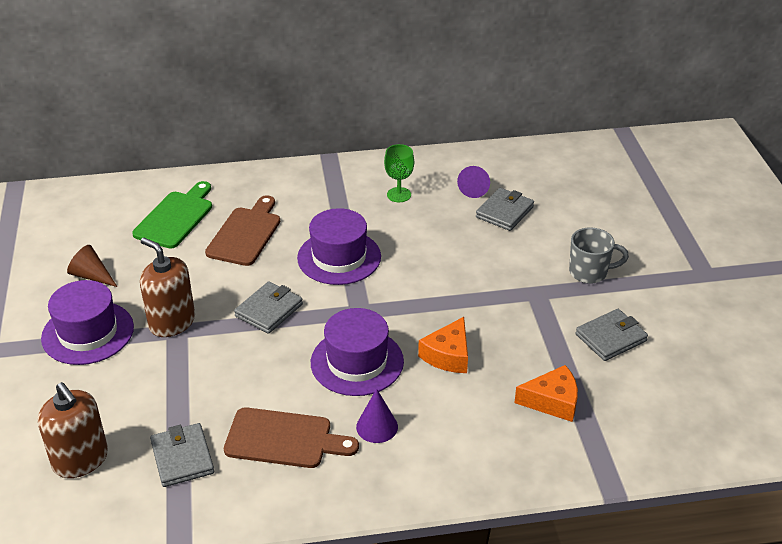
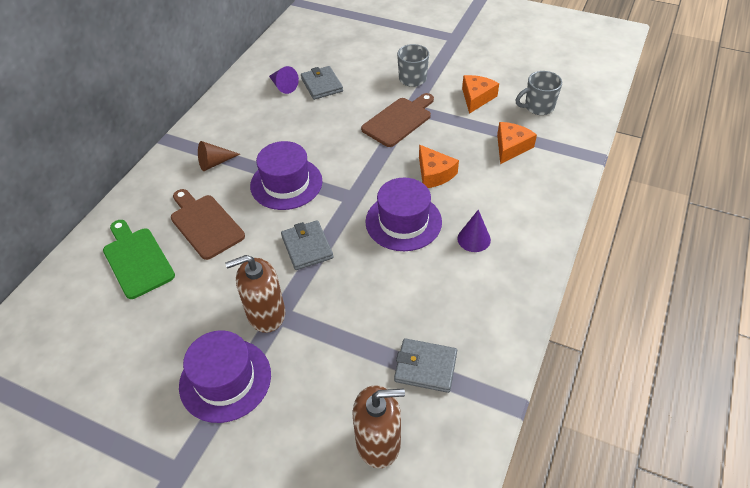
camera: 55 degrees left, 10 degrees up
(92, 276) = (153, 349): brown cone -> brown cone (215, 162)
(284, 439) = (450, 295): brown cutting board -> brown cutting board (399, 120)
(399, 195) = (251, 123): green goblet -> none
(611, 338) = (476, 98): grey wallet -> orange cheese
(651, 398) = (538, 107): none -> grey mug

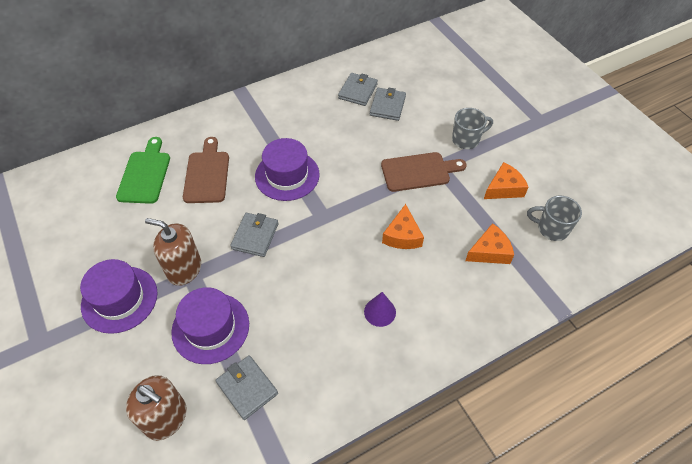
camera: 35 degrees right, 5 degrees up
(215, 162) = (255, 129): brown cone -> none
(283, 86) = (358, 91): purple cone -> grey wallet
(403, 222) = (340, 261): purple hat -> purple hat (210, 328)

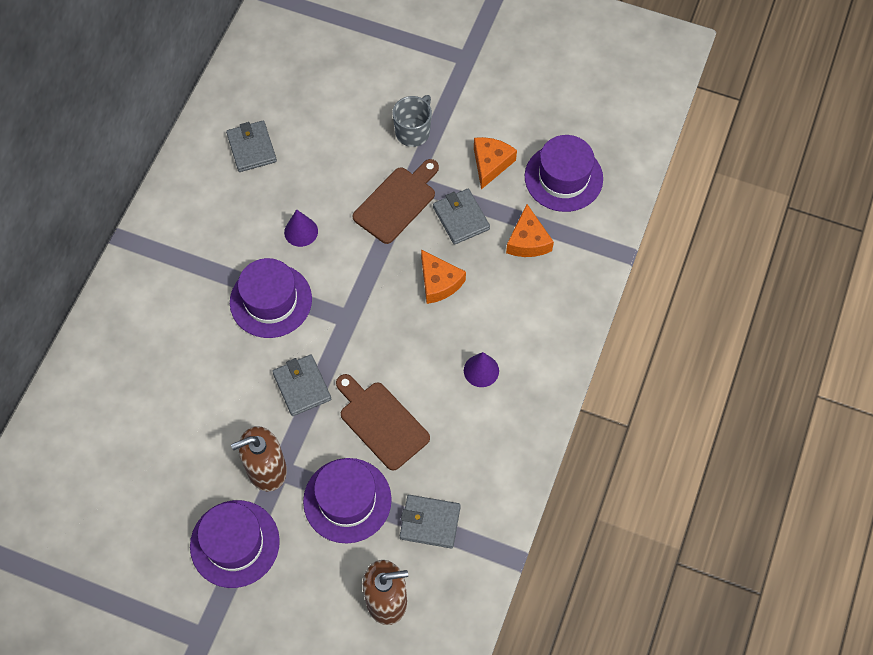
camera: 40 degrees left, 10 degrees up
(145, 174) = (119, 408): green cutting board -> none
(207, 174) = (186, 360): brown cutting board -> brown cutting board (381, 422)
(343, 150) = (301, 231): none -> purple cone
(387, 106) = (300, 145): grey wallet -> grey wallet (461, 218)
(489, 251) = (528, 241): orange cheese -> orange cheese turned 150 degrees clockwise
(551, 229) = (563, 177): grey mug -> purple hat

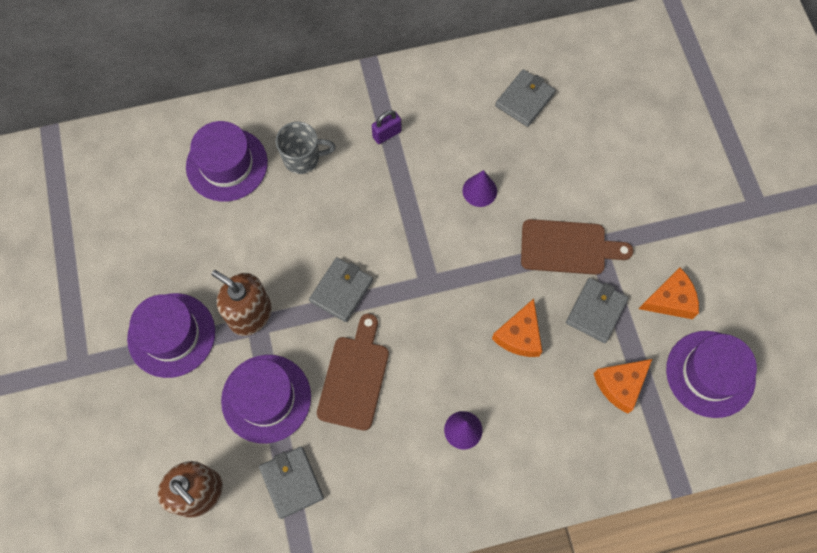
camera: 55 degrees right, 5 degrees up
(195, 266) = (387, 134): none -> purple padlock
(271, 300) = (399, 212): purple hat -> purple hat (227, 164)
(413, 132) = (646, 213): grey mug -> grey mug (303, 158)

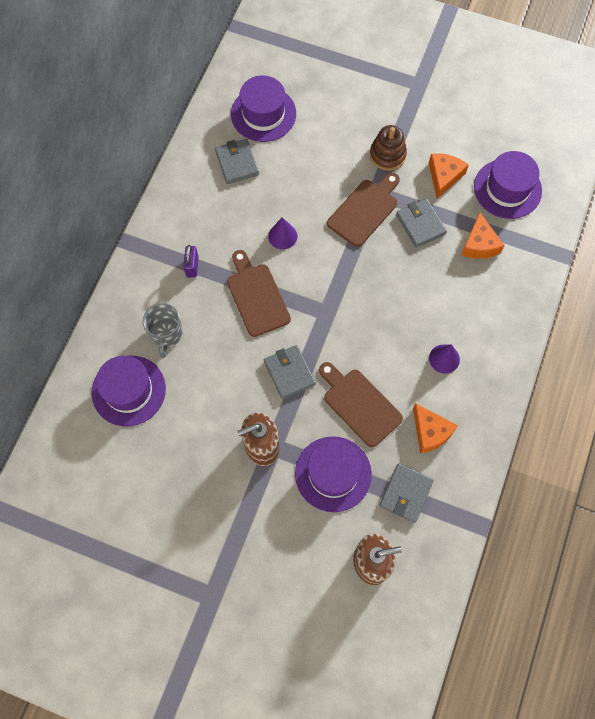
camera: 55 degrees left, 0 degrees up
(171, 335) = (237, 512): purple hat -> purple hat (263, 114)
(291, 482) = (406, 493): grey wallet -> grey wallet turned 75 degrees counterclockwise
(303, 158) = (166, 334): grey mug -> grey mug turned 150 degrees clockwise
(399, 210) = (257, 296): none -> brown cutting board
(519, 335) = (404, 281): orange cheese -> orange cheese (430, 432)
(648, 229) = (387, 155): none -> brown stacking toy

